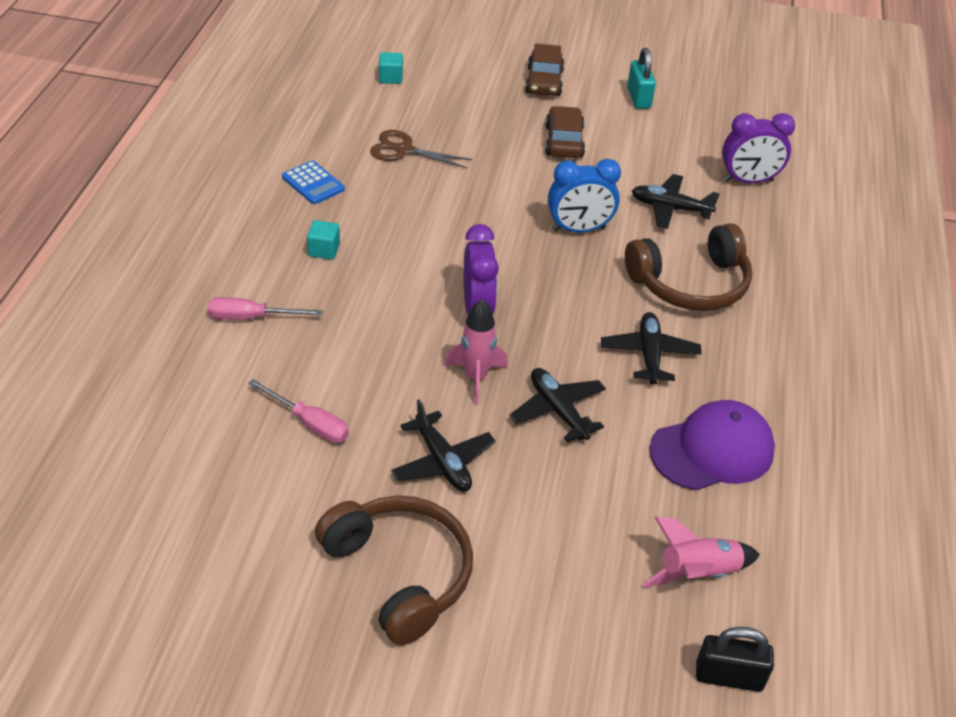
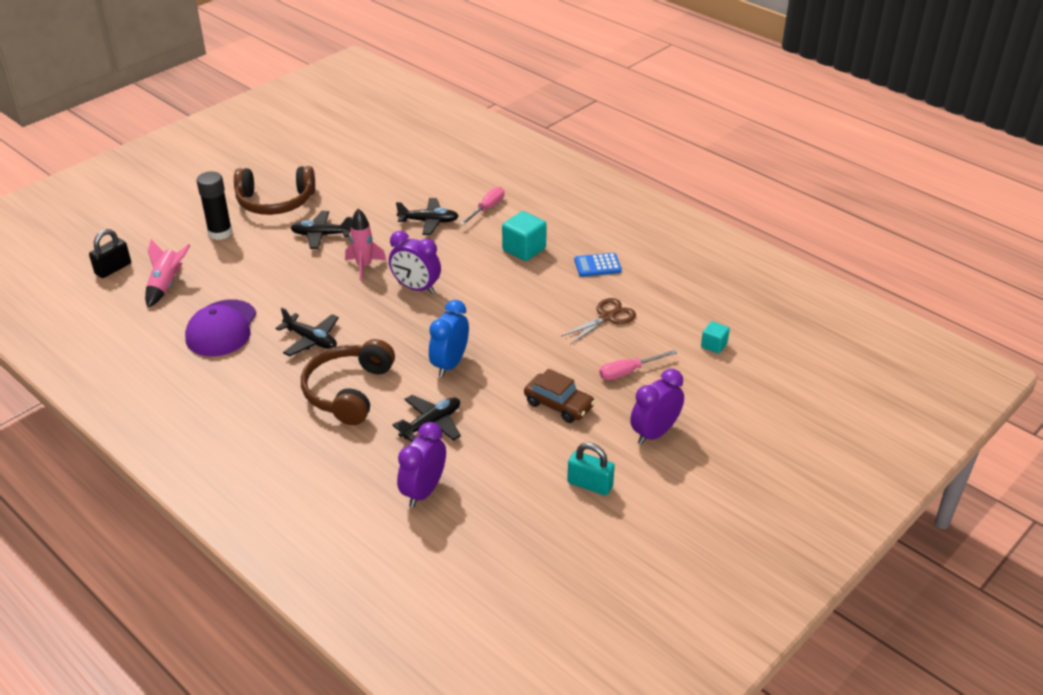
camera: 125 degrees right, 5 degrees down
(309, 423) = (390, 204): pink screwdriver -> pink screwdriver (628, 372)
(324, 250) = (524, 249): turquoise cube -> turquoise cube, size x1.72
(533, 593) = (220, 233): none -> black glue stick
(544, 82) = (654, 433): brown car -> purple clock
(558, 410) = (310, 285): black plane -> black plane (428, 221)

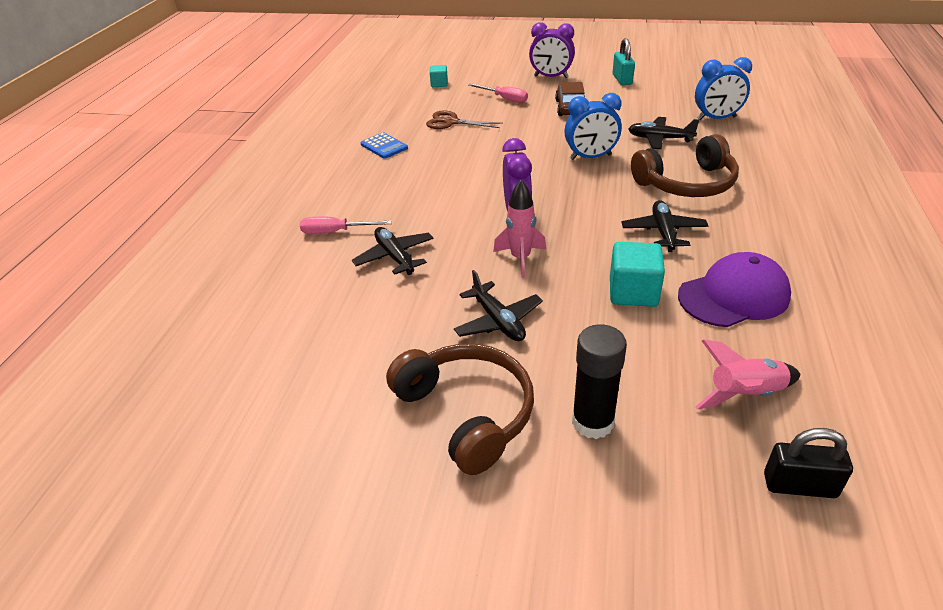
camera: 120 degrees left, 0 degrees up
(423, 491) = (716, 118): purple clock -> blue clock
(524, 249) = (393, 185): turquoise cube -> turquoise cube (633, 292)

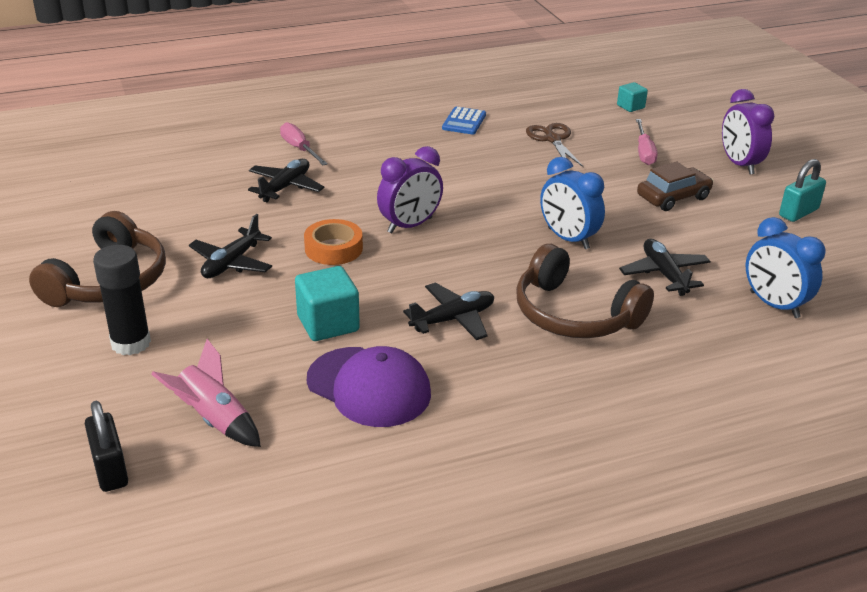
camera: 55 degrees right, 5 degrees down
(520, 259) = (333, 248): pink rocket -> orange tape

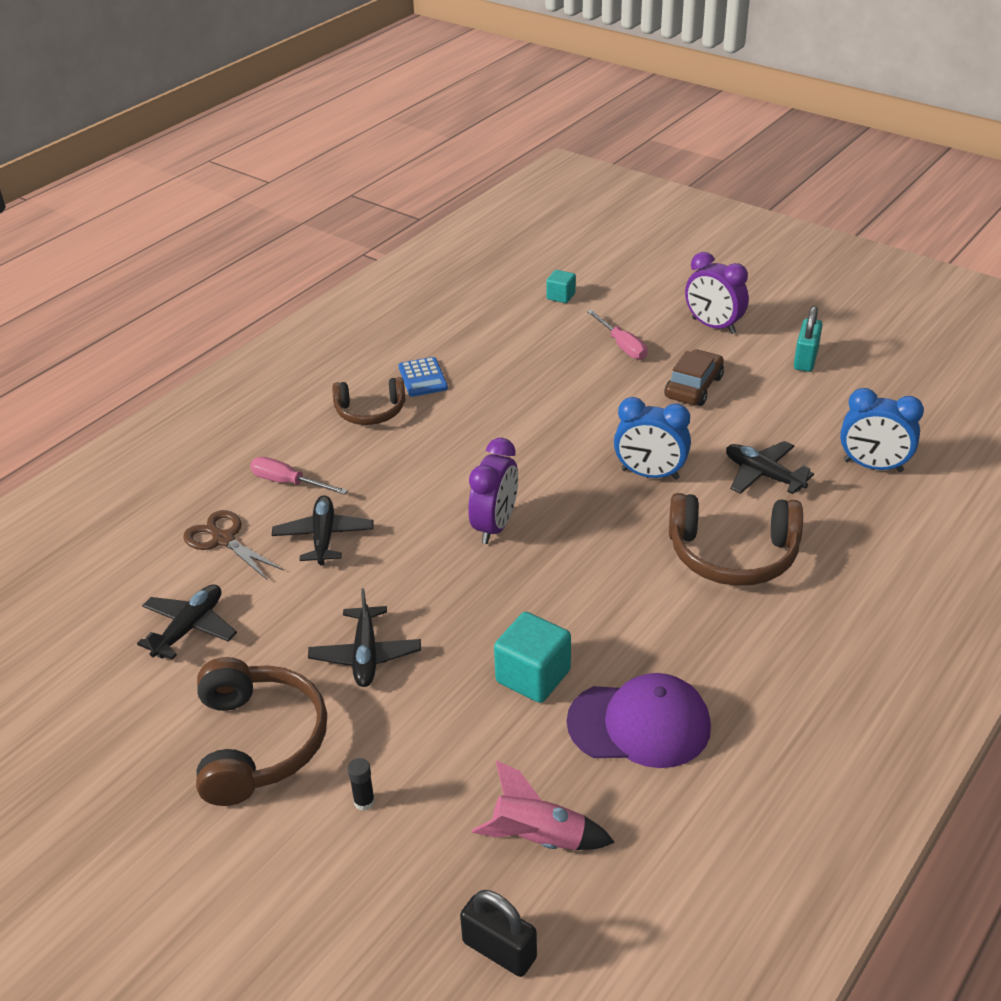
camera: 30 degrees left, 5 degrees up
(131, 343) = (364, 801): black glue stick -> black glue stick, size x0.46
(333, 248) = (449, 588): orange tape -> none
(403, 128) = (370, 411): none -> brown headphones
(453, 319) = (638, 612): black plane -> black plane (189, 628)
(552, 139) = (527, 364): brown scissors -> brown scissors (223, 539)

